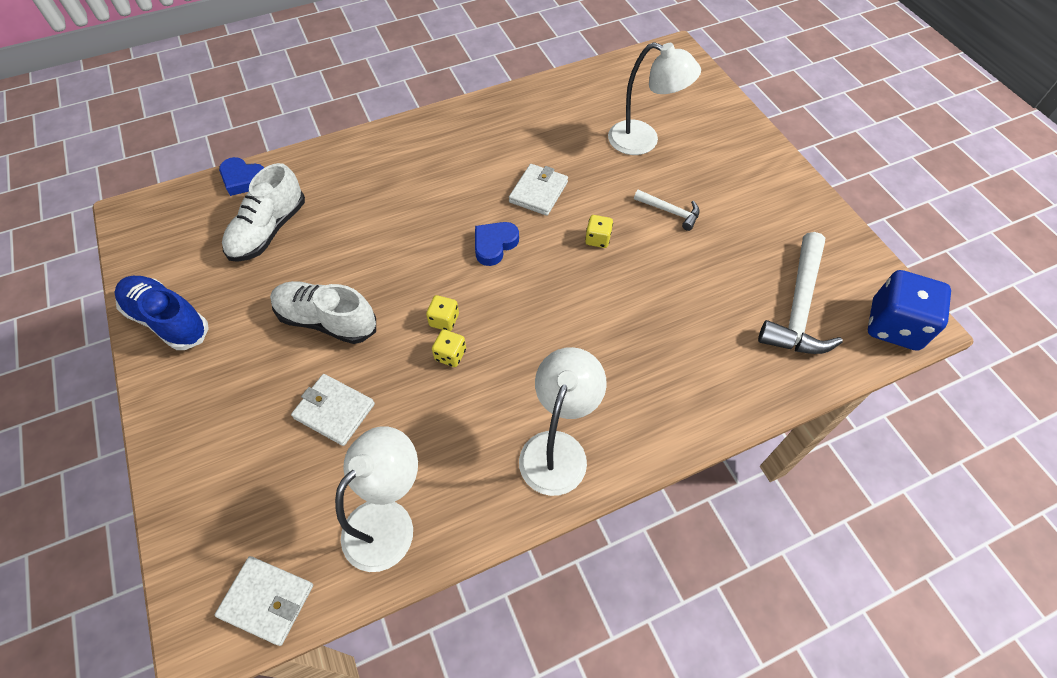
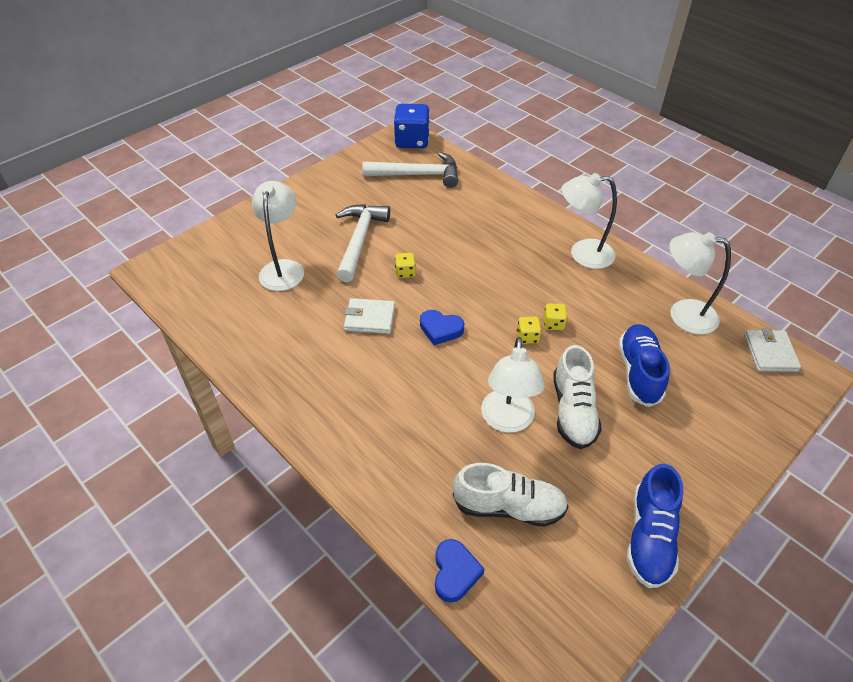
camera: 110 degrees left, 10 degrees down
(334, 411) = (639, 372): white wallet -> blue shoe
(350, 261) = (507, 421): none -> white lamp
(670, 212) = (359, 240): white hammer -> white hammer, size x1.96

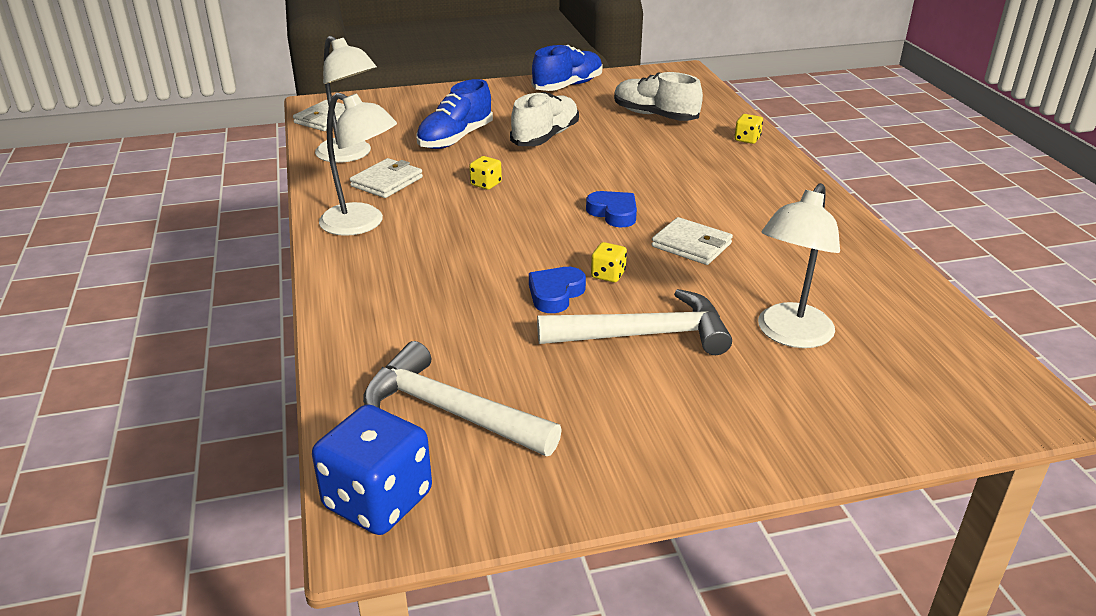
camera: 150 degrees left, 15 degrees down
(359, 240) = (645, 335): white hammer -> white hammer turned 135 degrees counterclockwise
(455, 572) = (721, 106): blue heart -> blue heart (555, 294)
(507, 421) = (610, 146): white lamp -> none
(527, 337) = (526, 183): yellow dice -> yellow dice (747, 139)
(619, 297) = (387, 182): none -> white wallet

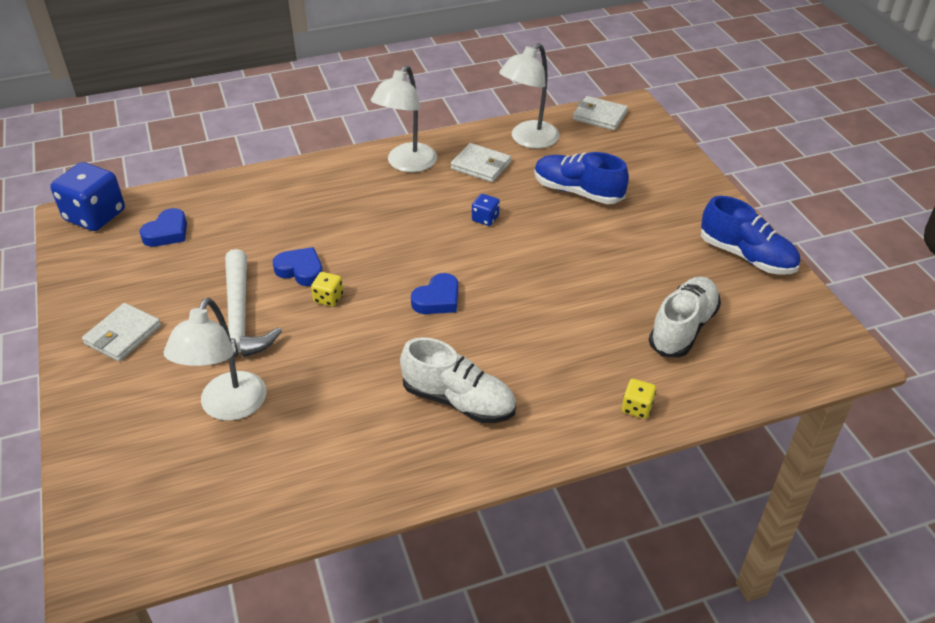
camera: 85 degrees right, 10 degrees up
(449, 411) = (167, 232): white hammer -> blue heart
(486, 184) = (485, 219): yellow dice -> blue dice
(545, 137) = (598, 248): white shoe -> white shoe (459, 401)
(691, 245) = (379, 351): white wallet -> white wallet (123, 335)
(789, 335) = (228, 407): white lamp -> white lamp turned 105 degrees counterclockwise

